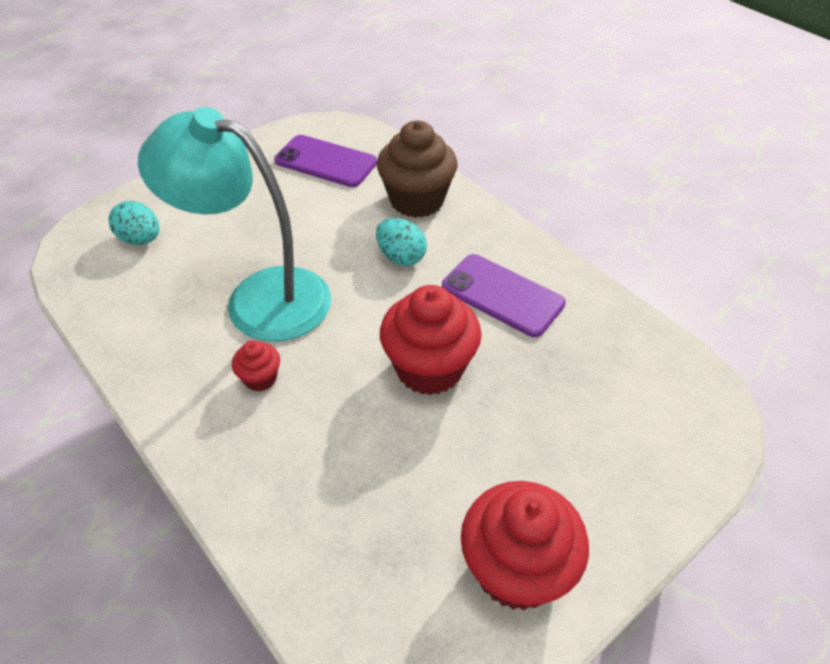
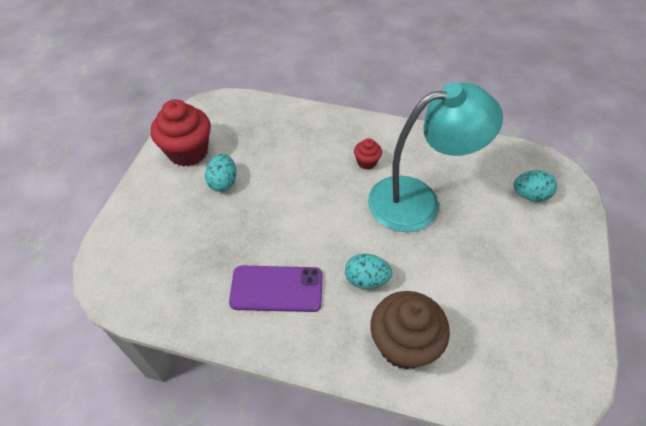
camera: 145 degrees right, 5 degrees up
(325, 162) = (514, 342): purple phone -> none
(429, 368) = (286, 213): red cupcake -> none
(487, 467) = (223, 182): none -> turquoise egg

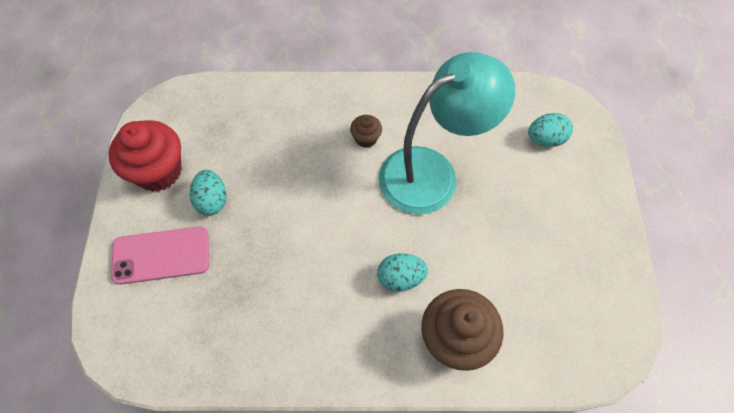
camera: 15 degrees left, 10 degrees up
(168, 214) = (161, 255): none -> pink phone
(276, 289) = (309, 313): purple phone -> none
(366, 162) = (366, 138): red cupcake -> brown cupcake

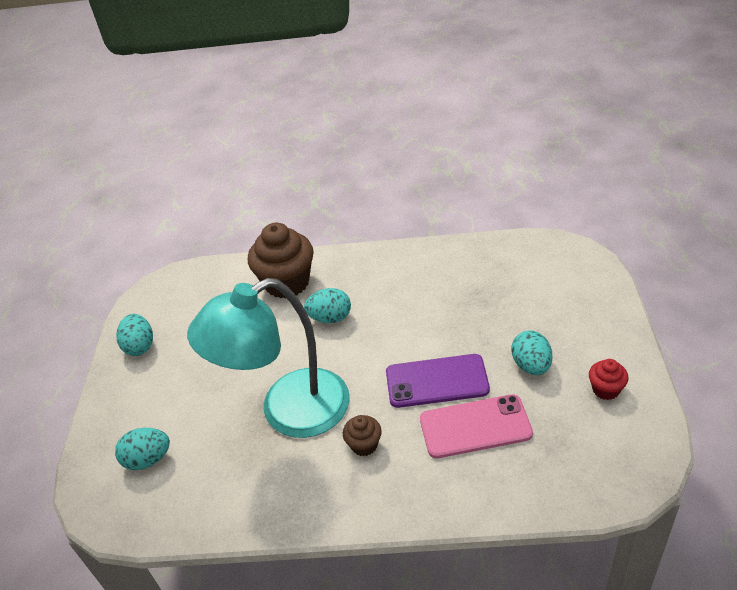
camera: 175 degrees left, 20 degrees down
(158, 171) = (605, 389): red cupcake -> red cupcake, size x0.48
(161, 255) = (565, 315): pink phone -> pink phone (475, 426)
(299, 192) = (437, 381): none -> purple phone
(602, 260) = (140, 346): none -> turquoise egg

